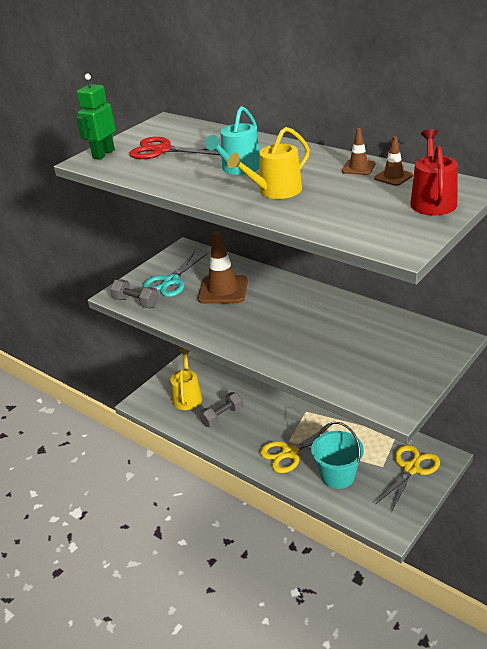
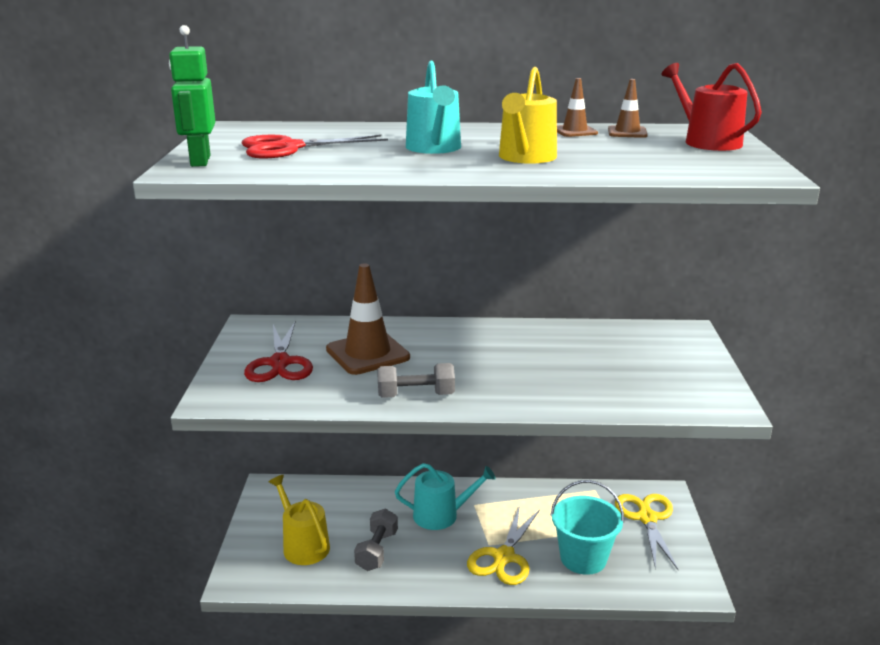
camera: 40 degrees left, 10 degrees down
(136, 303) = (259, 399): grey dumbbell -> grey dumbbell (416, 395)
(170, 281) = (280, 363): turquoise scissors -> red scissors
(279, 410) = (441, 515): none -> turquoise watering can

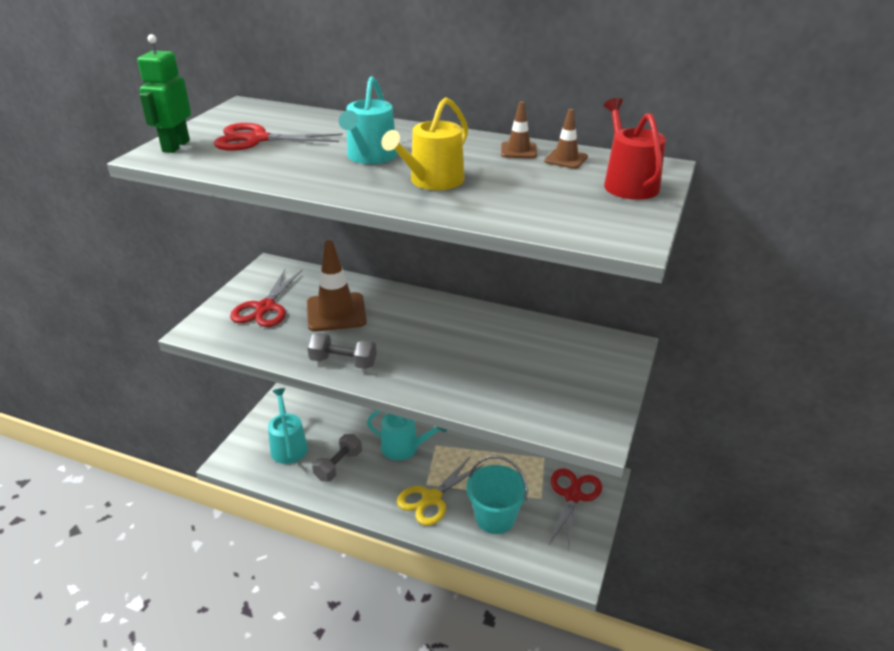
camera: 20 degrees right, 10 degrees up
(303, 545) = (288, 446): yellow watering can -> turquoise watering can
(647, 518) = (572, 496): yellow scissors -> red scissors

